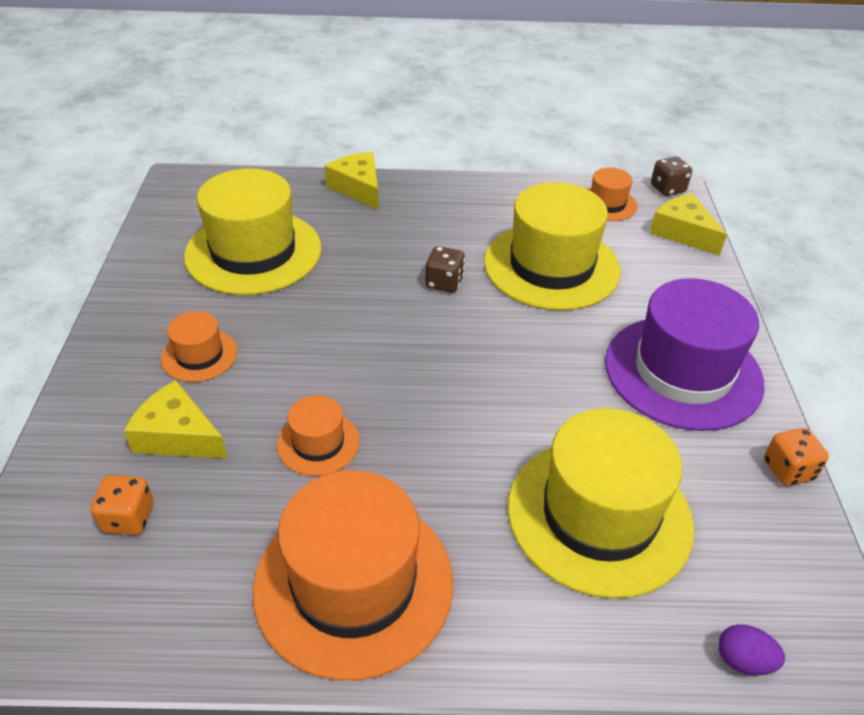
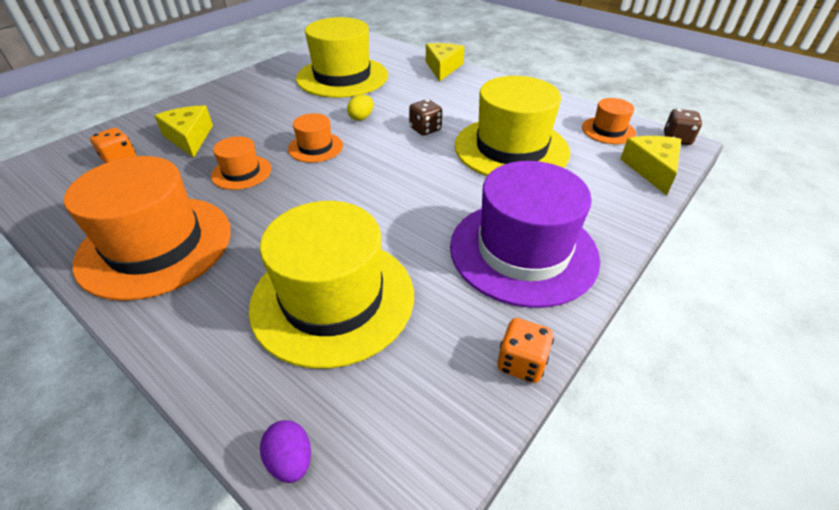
camera: 40 degrees right, 0 degrees up
(199, 355) = (250, 109): orange hat -> orange hat (315, 147)
(356, 300) = (361, 118): none -> yellow egg

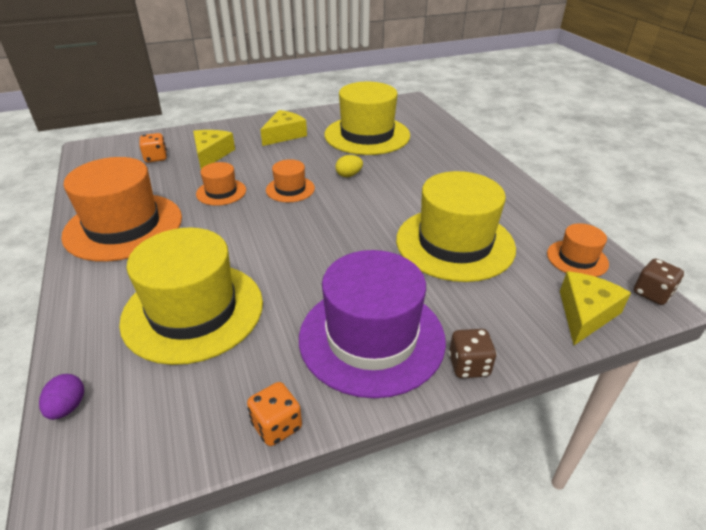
camera: 30 degrees right, 5 degrees down
(425, 129) = (393, 201): brown dice -> brown dice (469, 366)
(443, 68) = (465, 149): yellow cheese -> yellow cheese (284, 135)

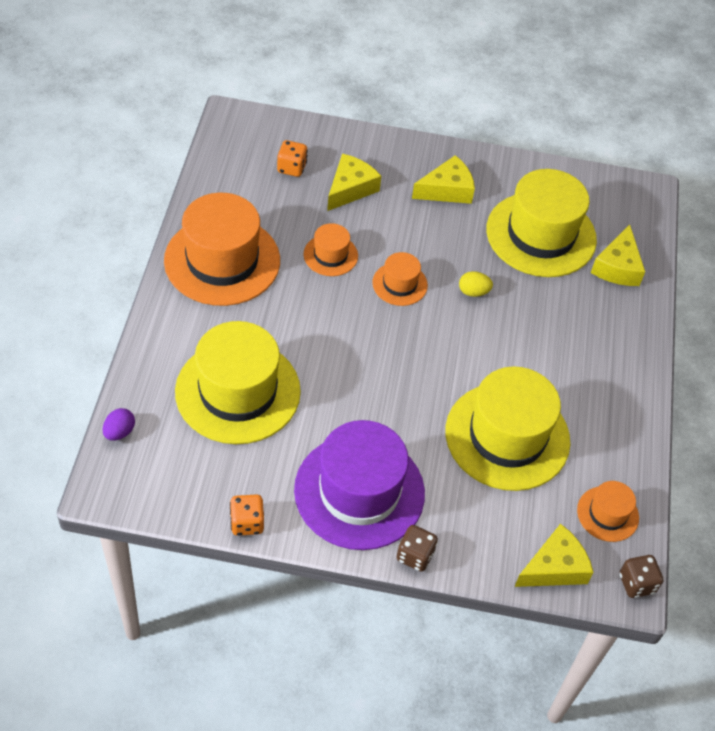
camera: 25 degrees right, 15 degrees up
(430, 134) = (617, 267): none -> yellow cheese

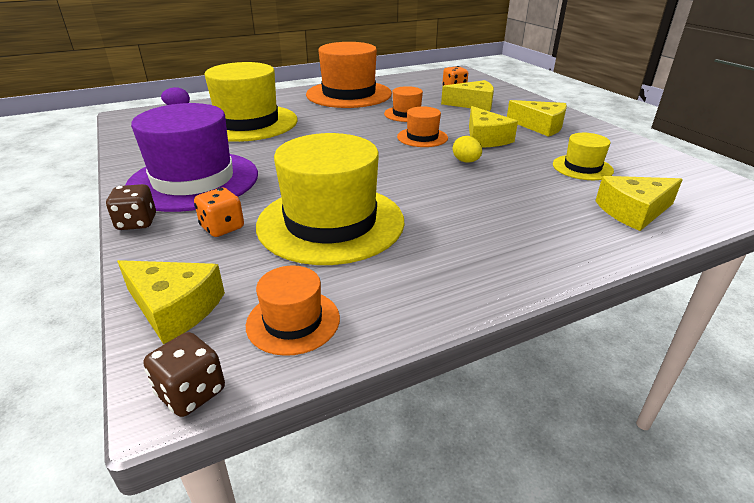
camera: 60 degrees right, 20 degrees down
(247, 523) = (127, 155): orange dice -> orange dice (222, 228)
(440, 245) = (485, 138): none -> yellow cheese
(541, 234) = (582, 167): yellow hat -> yellow hat, size x0.48

